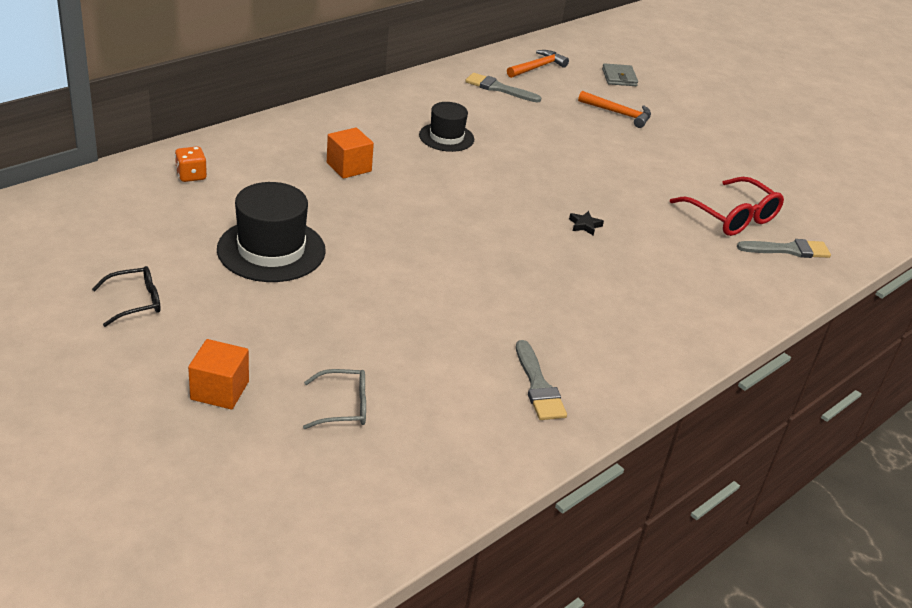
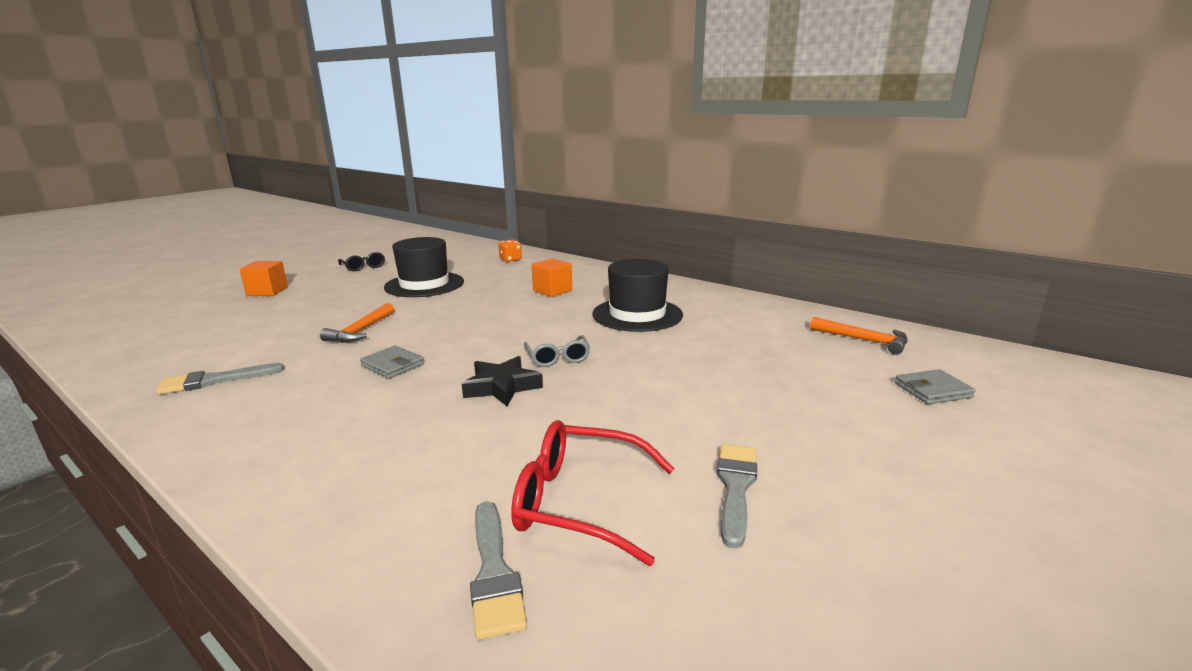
camera: 85 degrees right, 15 degrees down
(343, 407) = (231, 320): grey glasses -> grey glasses (558, 358)
(446, 137) = (637, 314): black hat -> black hat, size x1.61
(499, 88) = (774, 326): grey brush -> grey brush (735, 487)
(528, 277) = (393, 365): none -> grey wallet
(584, 225) = (502, 387): black star -> black star, size x1.89
(618, 113) = (814, 394): orange hammer -> orange hammer (361, 331)
(732, 217) = (579, 502): red glasses -> red glasses turned 60 degrees clockwise

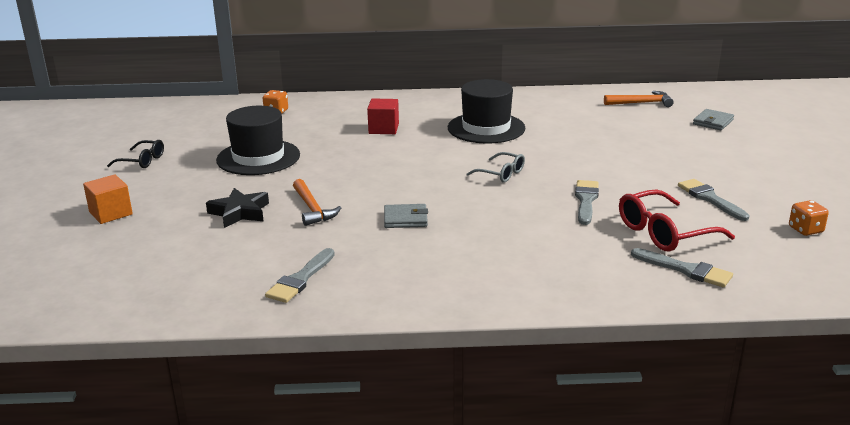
camera: 40 degrees left, 5 degrees up
(502, 387) = (508, 202): black star -> black star (240, 212)
(552, 290) = (383, 129): orange cube -> red cube
(577, 418) = (586, 200): none -> grey brush
(810, 624) = (805, 230): none -> orange dice

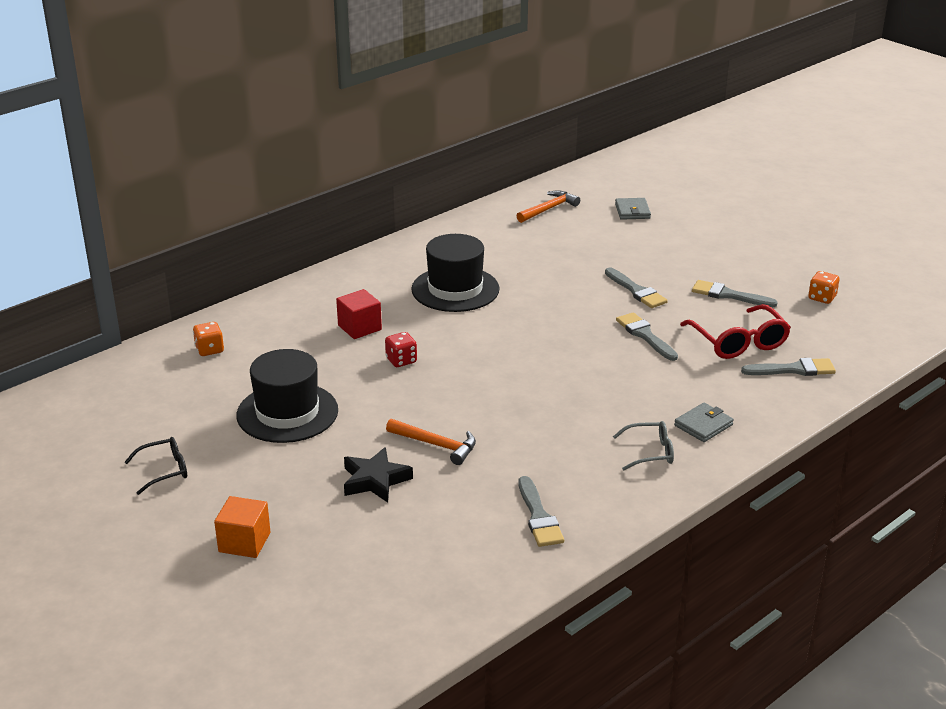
camera: 40 degrees left, 5 degrees up
(377, 155) = (401, 360): none -> red dice
(405, 219) = (532, 418): grey wallet -> grey wallet (703, 425)
(501, 174) = (542, 336): grey glasses -> grey glasses (650, 452)
(628, 171) = (636, 291): none -> grey brush
(664, 233) = (738, 342): red glasses -> red glasses turned 45 degrees counterclockwise

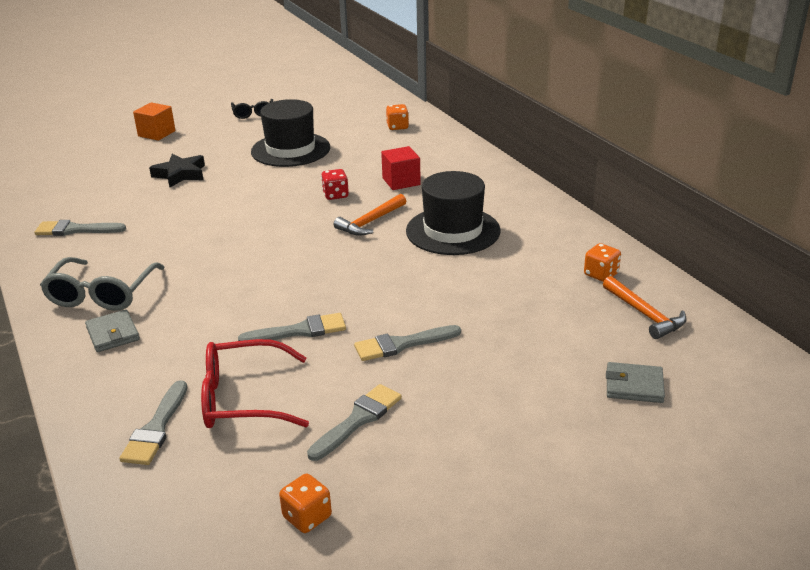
camera: 105 degrees right, 0 degrees up
(436, 445) = (202, 199): orange hammer -> orange hammer (370, 222)
(501, 225) = (601, 274): none -> orange dice
(650, 452) = (102, 294): grey glasses -> grey glasses, size x1.66

